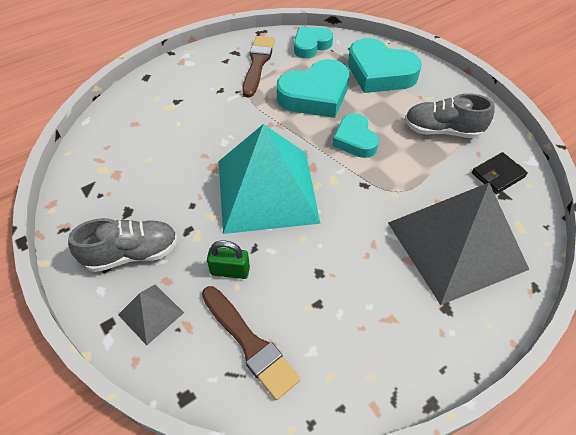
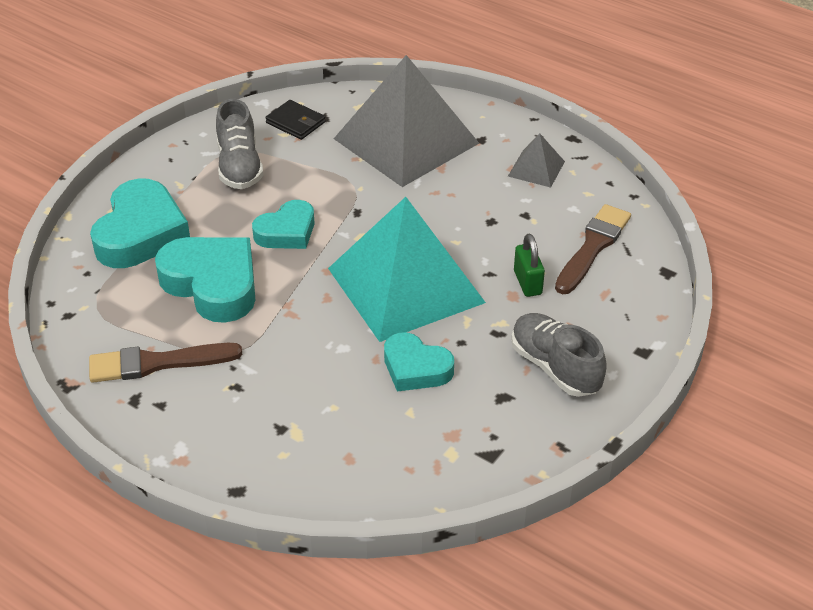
camera: 110 degrees left, 10 degrees down
(151, 313) = (610, 324): grey pyramid -> grey pyramid (536, 168)
(311, 45) = (91, 315): turquoise heart -> turquoise heart (415, 368)

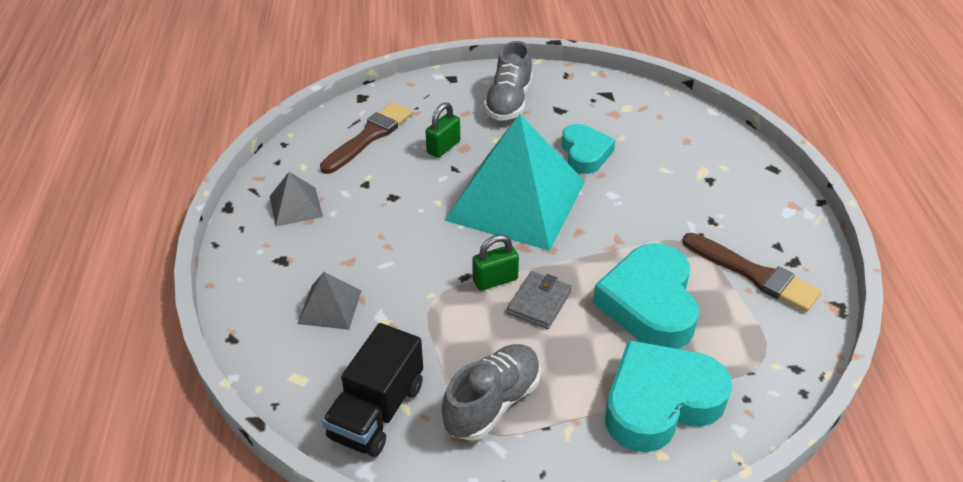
camera: 130 degrees left, 0 degrees up
(287, 232) = (539, 302): turquoise heart -> grey wallet
(295, 122) = (377, 411): black wallet -> black truck
(334, 223) = (495, 280): none -> green padlock
(406, 141) = (330, 307): grey pyramid -> grey pyramid, size x0.43
(593, 247) = (369, 136): brown brush -> brown brush turned 135 degrees clockwise

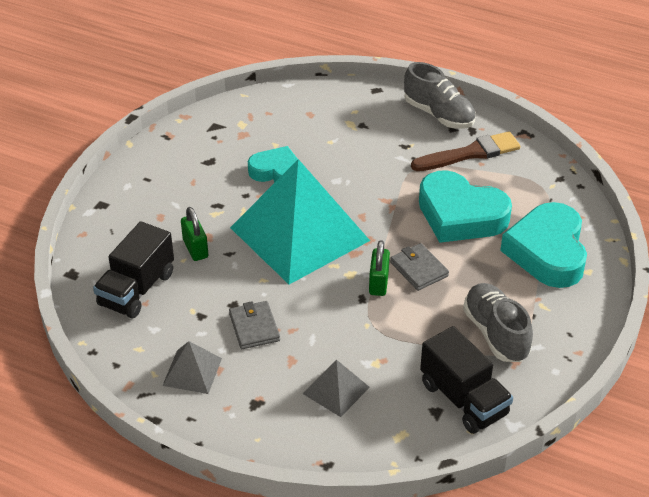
camera: 60 degrees left, 0 degrees up
(369, 136) = (136, 289): brown brush -> black truck
(373, 221) = (254, 327): none -> grey wallet
(509, 102) = (171, 185): grey shoe -> grey shoe (439, 114)

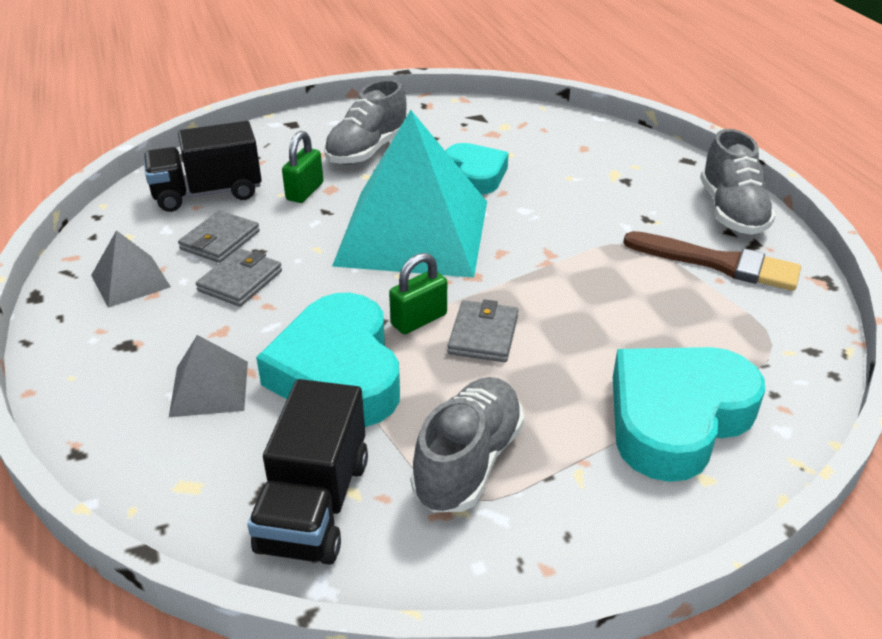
camera: 45 degrees right, 5 degrees down
(186, 195) = (367, 150): none -> grey shoe
(200, 313) = (220, 240): none -> grey wallet
(460, 215) = (615, 313): turquoise heart -> turquoise heart (338, 372)

